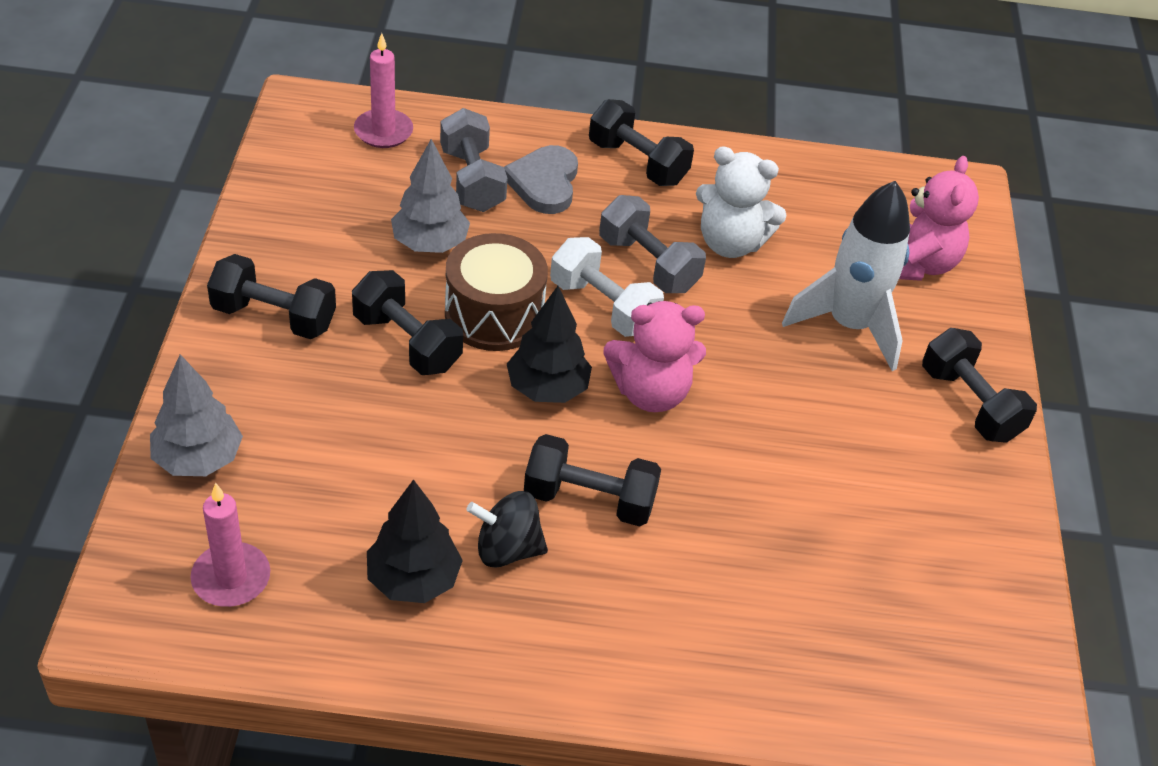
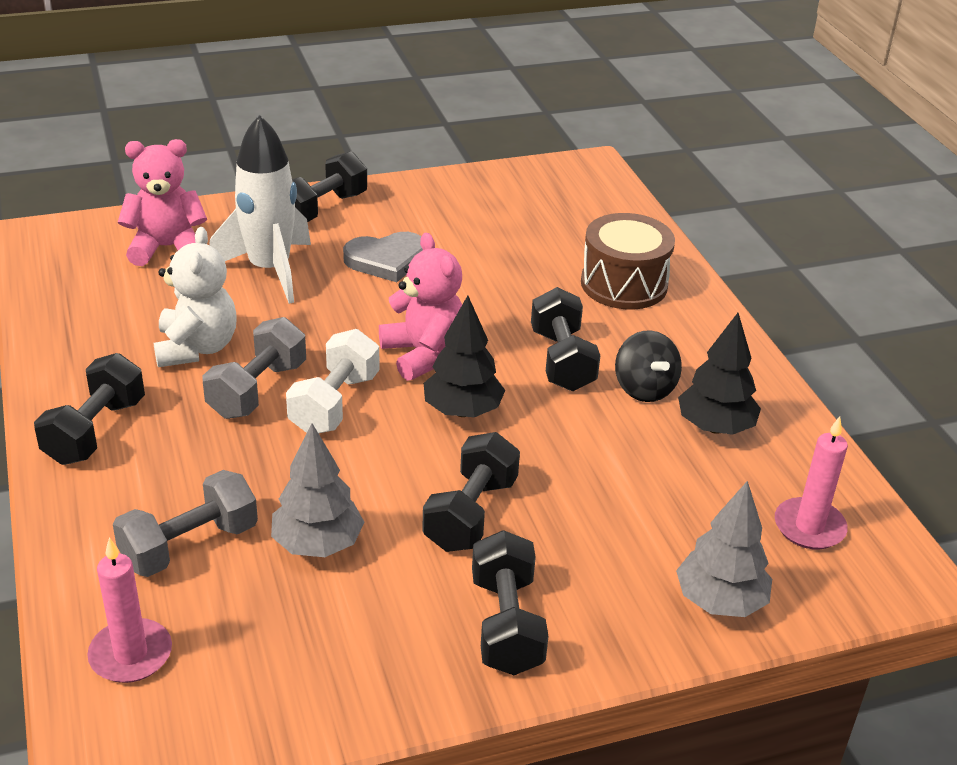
camera: 110 degrees left, 10 degrees down
(494, 314) = (392, 468): brown drum -> brown drum (624, 284)
(544, 183) = (165, 489): grey heart -> grey heart (386, 260)

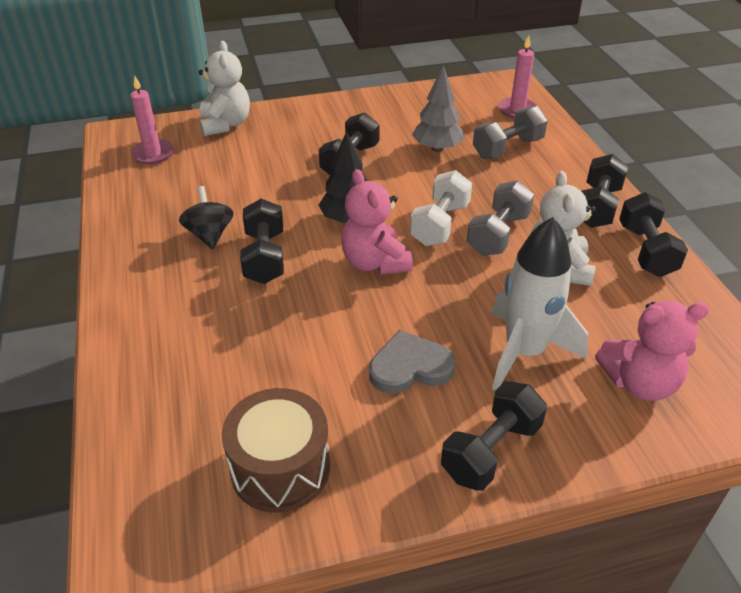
camera: 175 degrees left, 5 degrees up
(506, 624) = (338, 118): black dumbbell -> black dumbbell (646, 250)
(624, 284) = (179, 336): brown drum -> brown drum (280, 468)
(715, 427) = (173, 208): black tree -> none
(720, 601) = (225, 124): grey tree -> white teddy bear

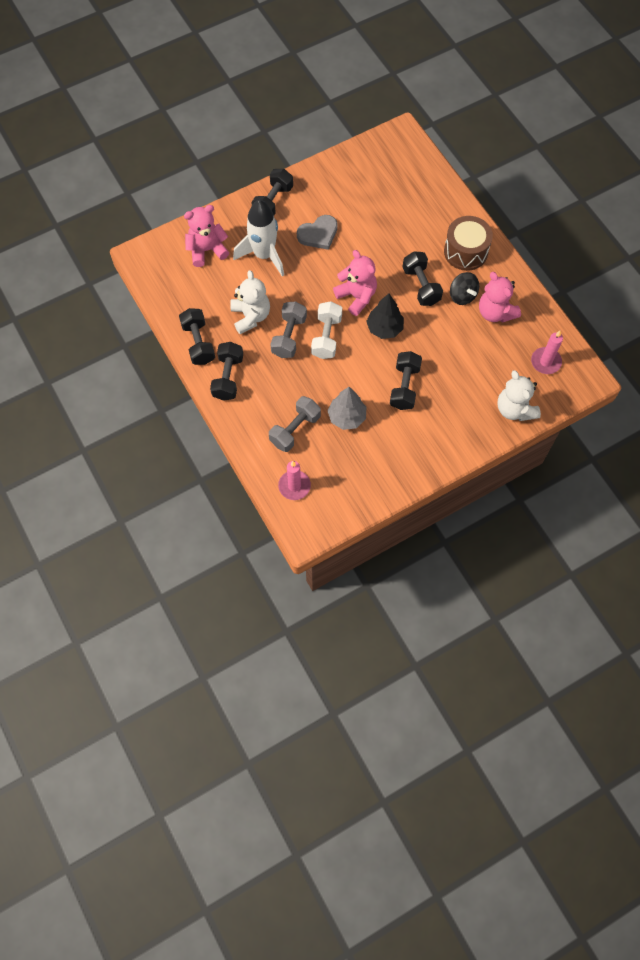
camera: 165 degrees right, 25 degrees up
(176, 209) = (495, 312): none -> pink teddy bear
(280, 468) = (359, 175): brown drum -> brown drum (465, 251)

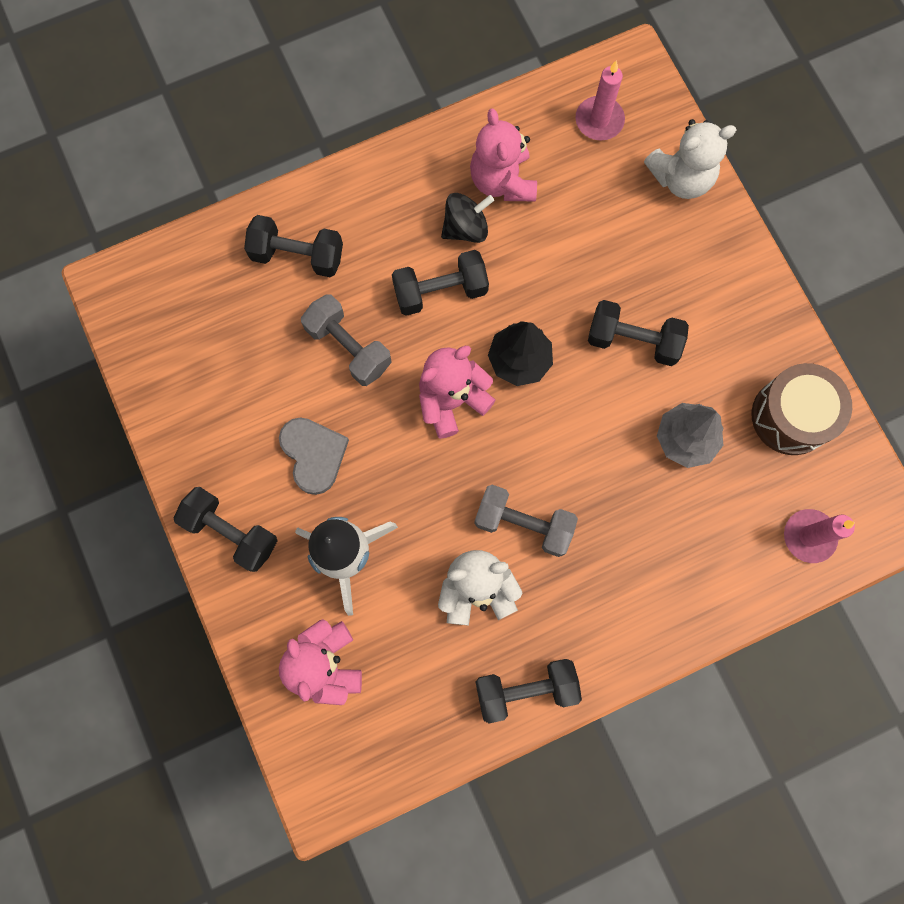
camera: 85 degrees left, 10 degrees up
(228, 377) = (599, 638): black dumbbell -> black dumbbell (297, 255)
(295, 429) = (705, 527): grey dumbbell -> grey dumbbell (348, 347)
(326, 337) = (529, 459): white dumbbell -> none
(465, 251) = (379, 211): brown drum -> brown drum (791, 416)
(495, 312) = (502, 181): pink teddy bear -> pink teddy bear turned 105 degrees clockwise

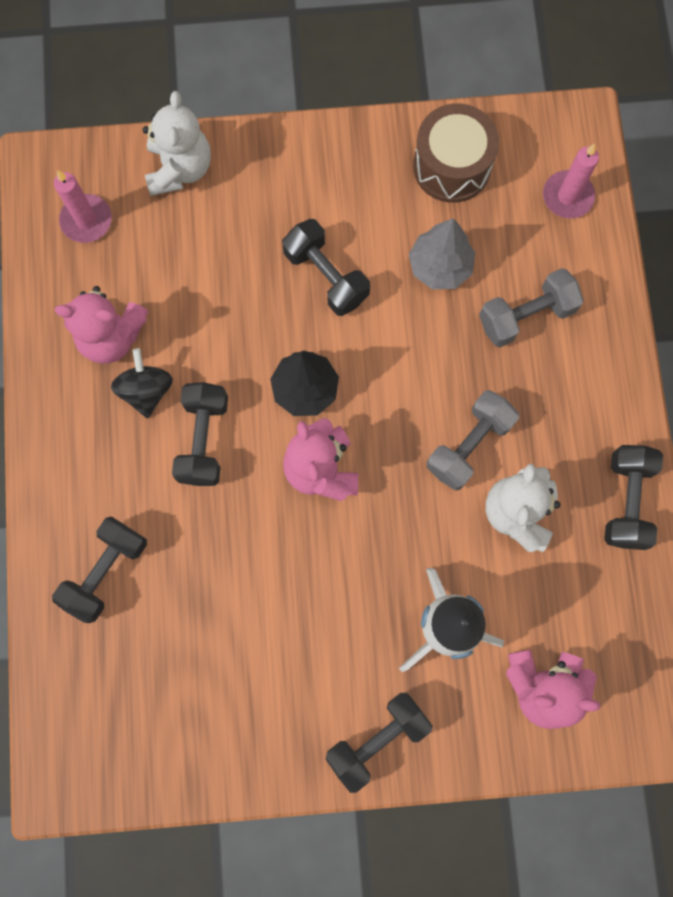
camera: 70 degrees left, 0 degrees up
(314, 454) = (327, 626): grey heart -> none
(348, 347) = (227, 552): grey dumbbell -> grey dumbbell (526, 316)
(633, 340) = (326, 276): black dumbbell -> black dumbbell turned 75 degrees counterclockwise

